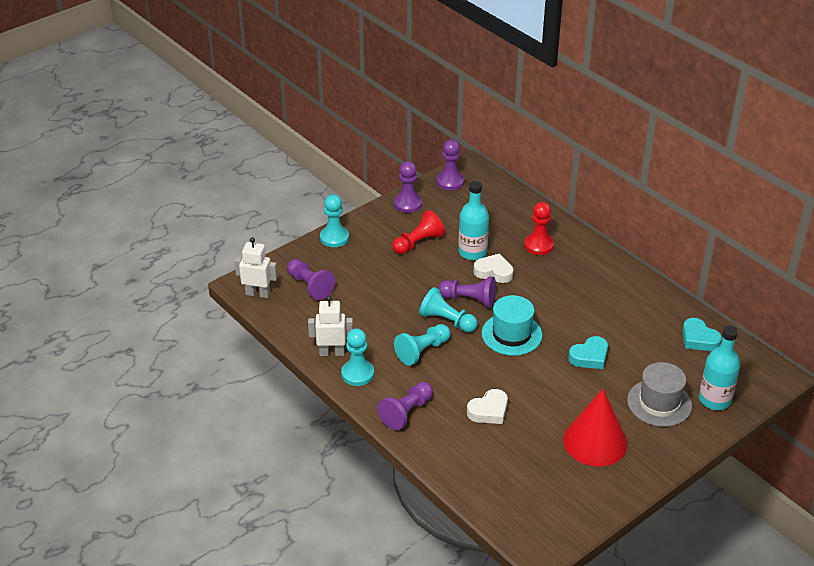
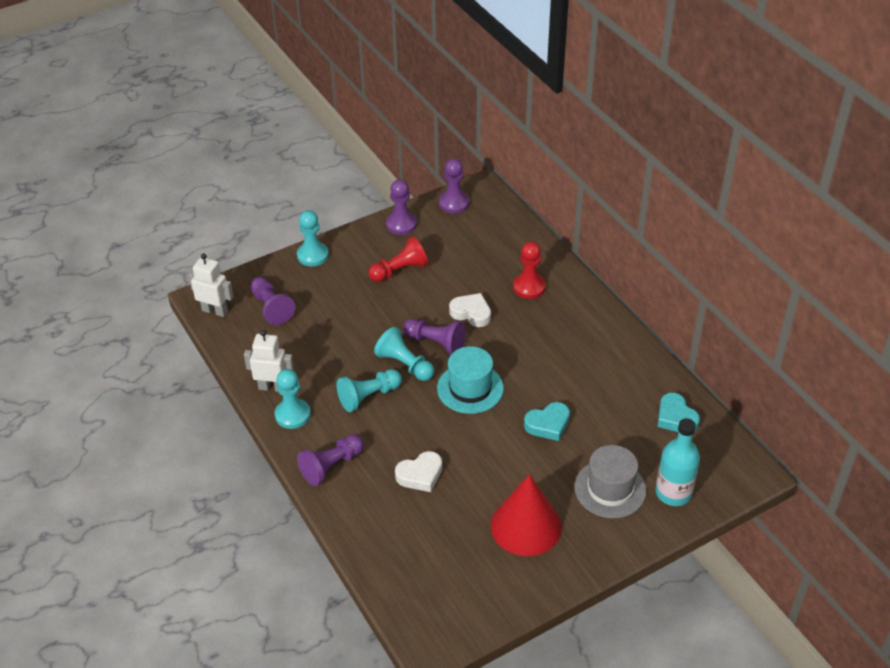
camera: 10 degrees right, 5 degrees up
(472, 252) = (455, 287): turquoise bottle -> none

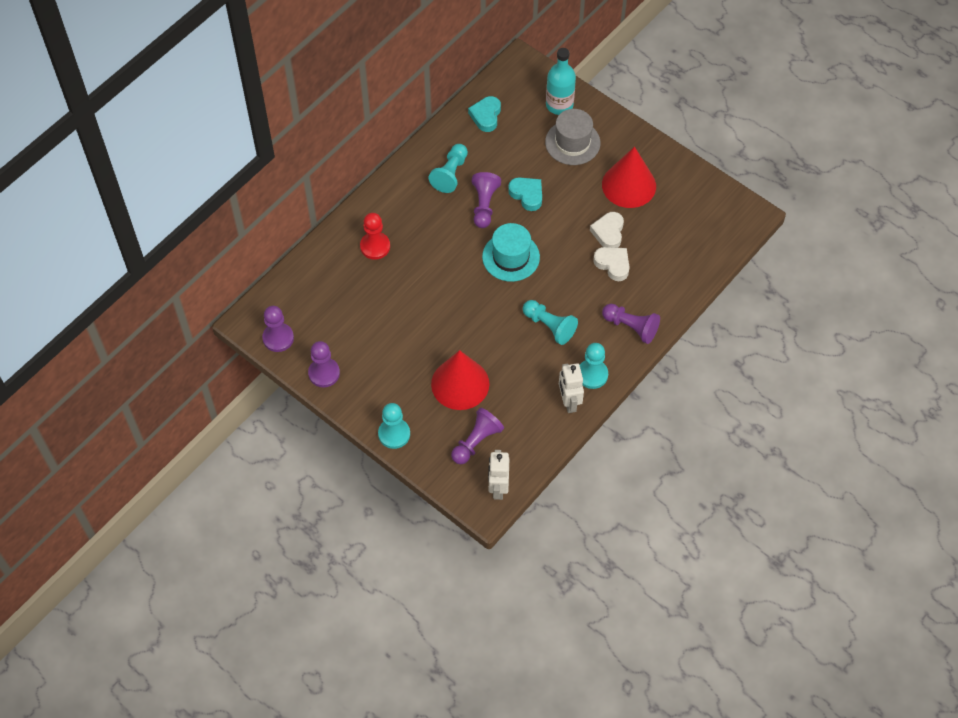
camera: 110 degrees left, 15 degrees up
(339, 311) = (460, 384): none -> red cone
(399, 270) = (389, 353): red pawn -> none
(405, 364) = (503, 311): turquoise pawn -> turquoise pawn (450, 174)
(436, 343) = (469, 296): purple pawn -> purple pawn (484, 205)
(471, 313) = (423, 281): white heart -> white heart (608, 232)
(676, 418) = (486, 116): turquoise heart -> turquoise heart turned 150 degrees clockwise

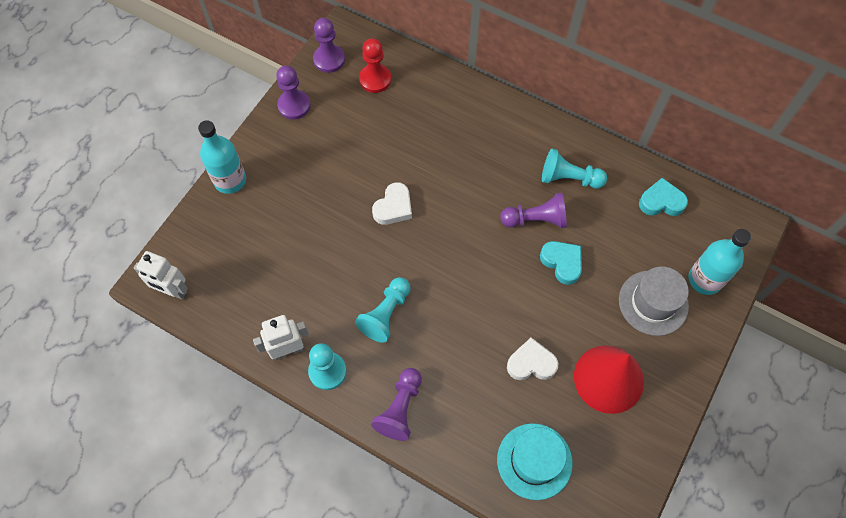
camera: 80 degrees right, 5 degrees up
(375, 246) = (455, 123): red pawn -> red pawn (375, 79)
(394, 434) = (230, 180): turquoise pawn -> turquoise bottle
(460, 384) = (297, 232): red cone -> none
(476, 441) = (228, 260): purple pawn -> none
(498, 488) = (172, 291): white robot -> white robot turned 150 degrees counterclockwise
(511, 257) = (471, 258): turquoise hat -> turquoise hat (534, 461)
(527, 195) = (562, 263): turquoise heart -> turquoise heart turned 75 degrees counterclockwise
(613, 264) = (486, 375): white heart -> white heart (393, 207)

